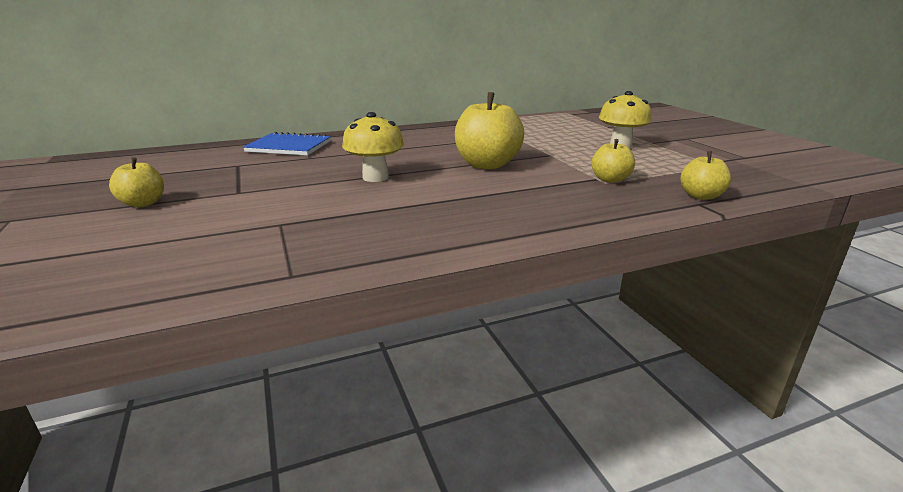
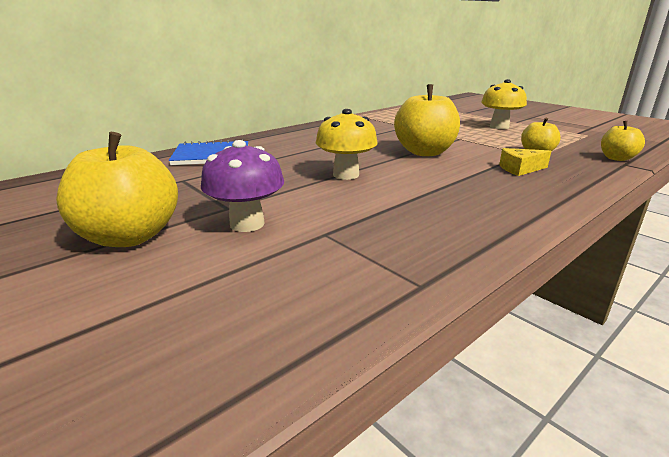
camera: 20 degrees left, 0 degrees up
(143, 203) = (129, 237): yellow apple -> yellow apple, size x1.81
(234, 207) = (247, 224): none -> purple mushroom
(560, 193) = (520, 169): none -> yellow cheese

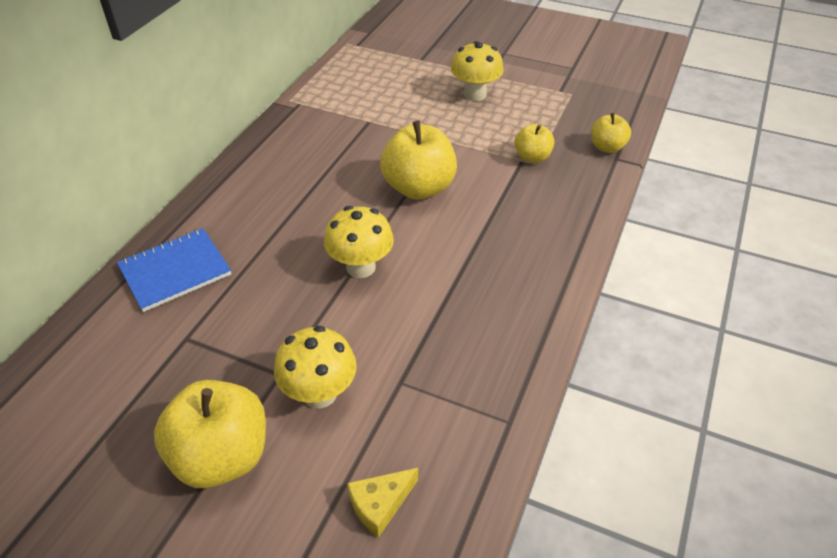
camera: 25 degrees left, 20 degrees up
(247, 224) = (320, 393): purple mushroom -> yellow mushroom
(520, 169) = (526, 199): yellow cheese -> yellow cheese (380, 504)

